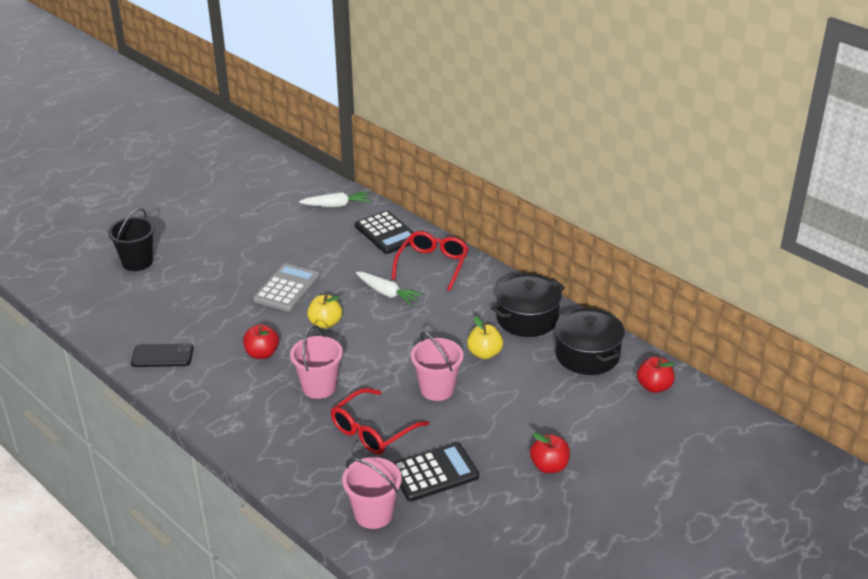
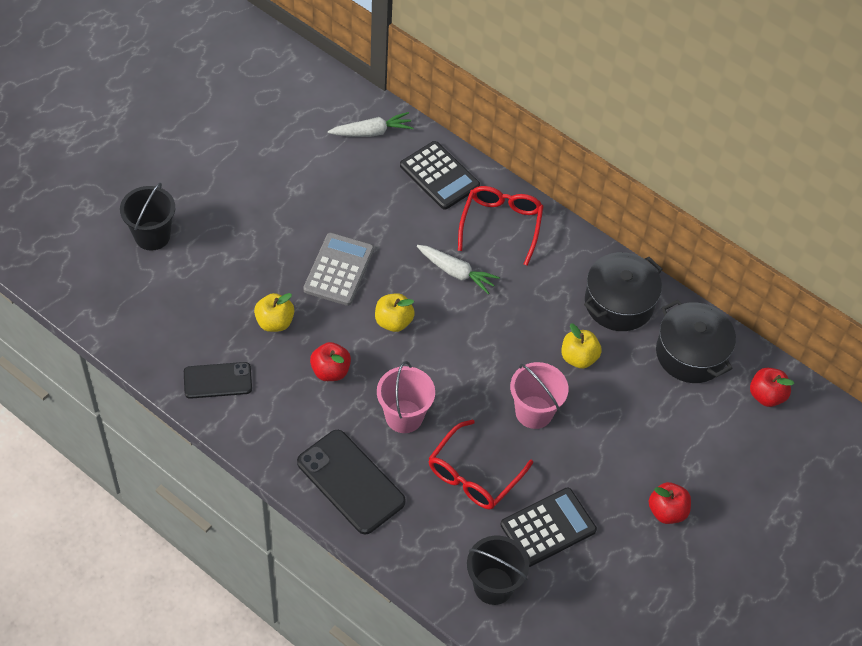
camera: 10 degrees left, 20 degrees up
(223, 320) = (275, 322): none -> yellow apple
(259, 430) = (351, 482): none -> black phone
(373, 514) = (493, 586): pink bucket -> black bucket

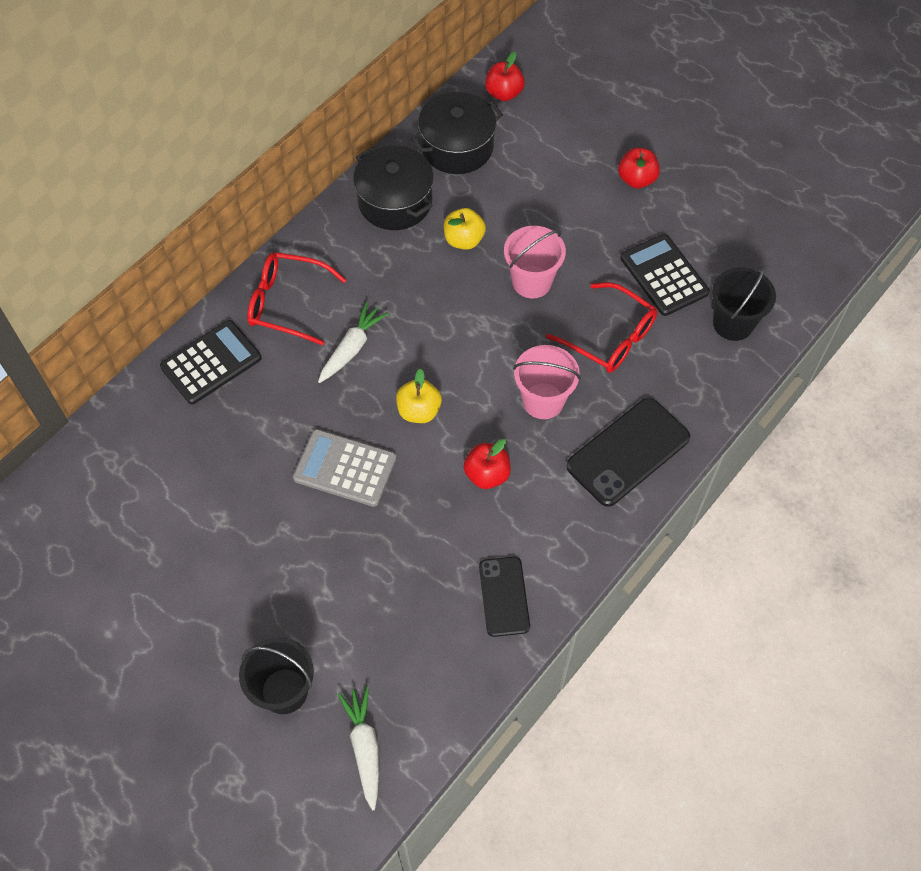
camera: 85 degrees left, 5 degrees up
(275, 322) = (420, 536): yellow apple -> none
(372, 132) = (135, 434): white carrot -> white carrot (364, 747)

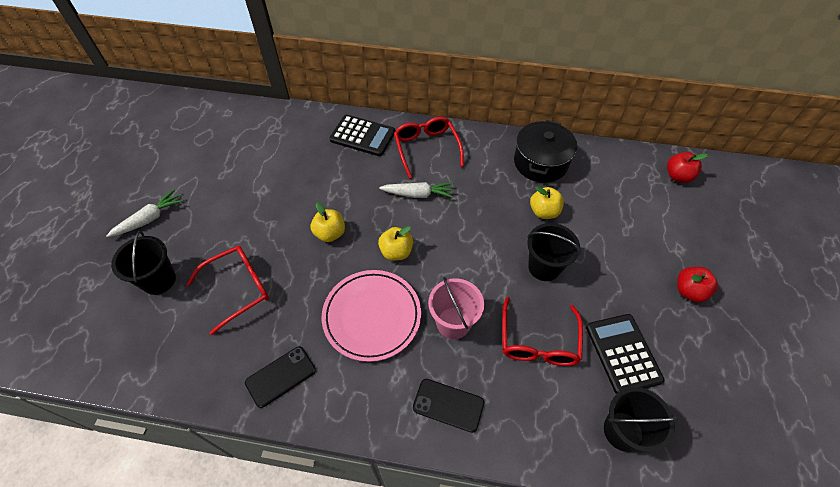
camera: 60 degrees right, 5 degrees down
(345, 468) = (330, 233): grey calculator -> yellow apple
(359, 600) = (239, 288): none -> red glasses
(364, 747) = (132, 345): white carrot -> white carrot (150, 219)
(457, 147) = (611, 173): black pot -> none
(487, 474) = (372, 316): red apple -> pink plate
(532, 282) = (544, 267): pink bucket -> black bucket
(628, 452) = (448, 405): black phone -> black phone, size x0.63
(664, 275) = (623, 353): black calculator -> black calculator turned 45 degrees counterclockwise

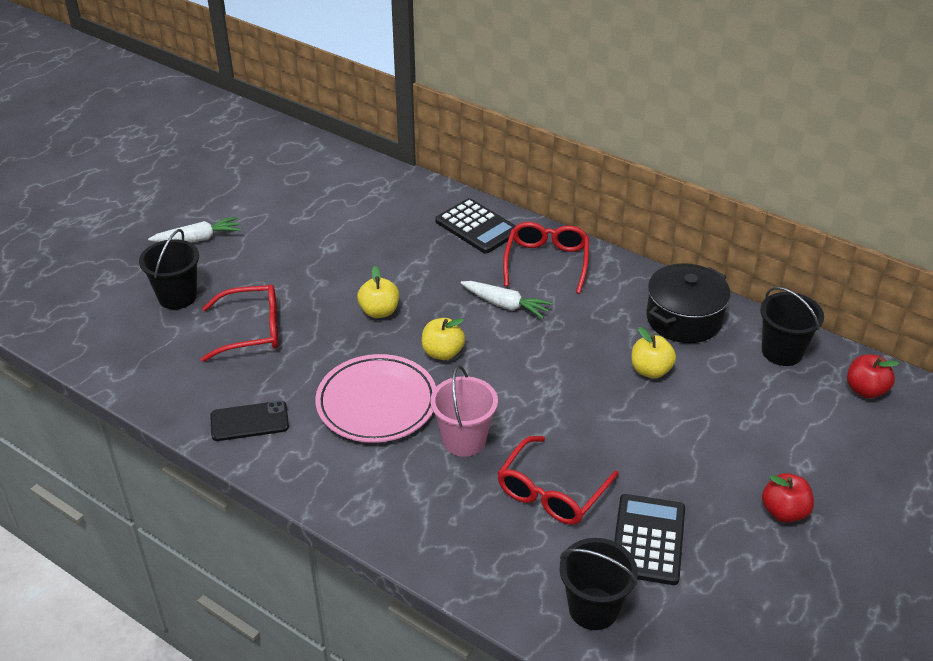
camera: 25 degrees right, 15 degrees down
(448, 405) = (408, 510): black phone -> none
(544, 267) = (610, 425): black bucket -> black bucket (782, 352)

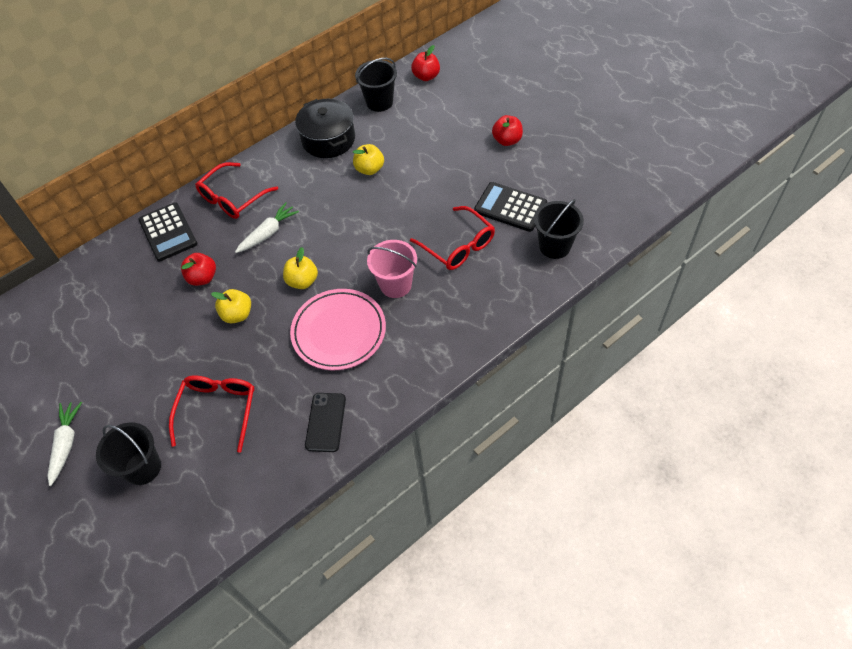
camera: 70 degrees left, 15 degrees up
(422, 271) = (203, 278): none -> red apple
(477, 227) = (168, 232): black calculator -> black calculator turned 90 degrees clockwise
(546, 262) = (232, 198): red glasses -> red glasses turned 75 degrees counterclockwise

